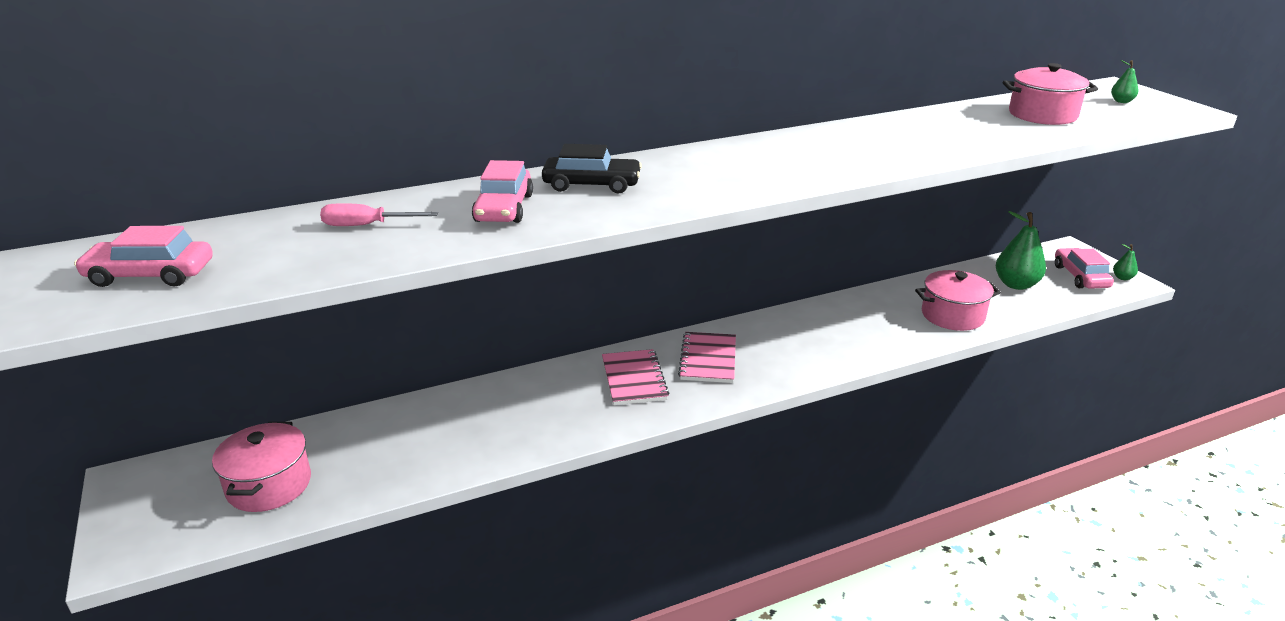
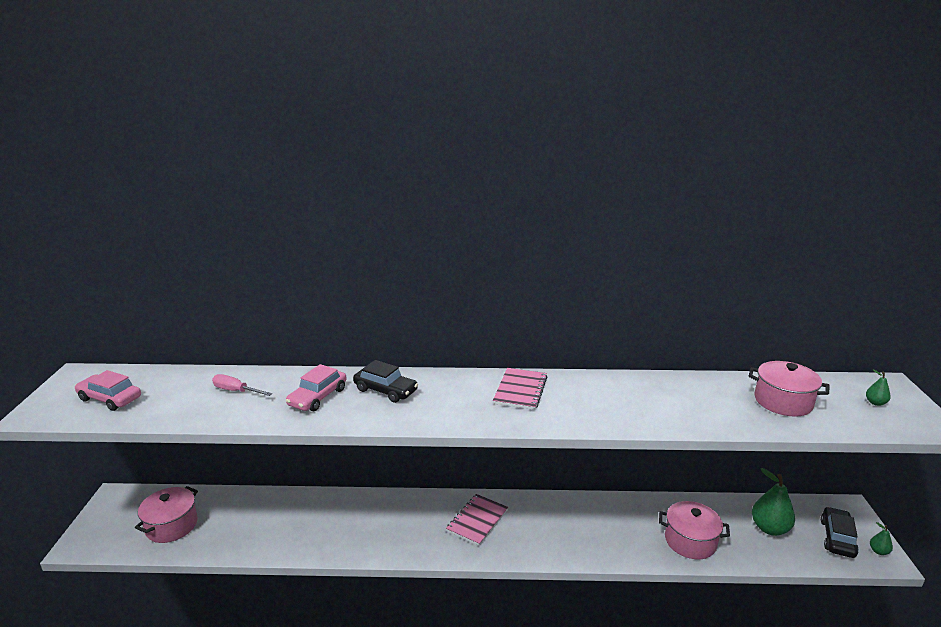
camera: 25 degrees right, 5 degrees down
(634, 379) = (418, 520): pink notebook -> pink notebook (520, 390)
(1080, 276) = (837, 538): pink car -> black car

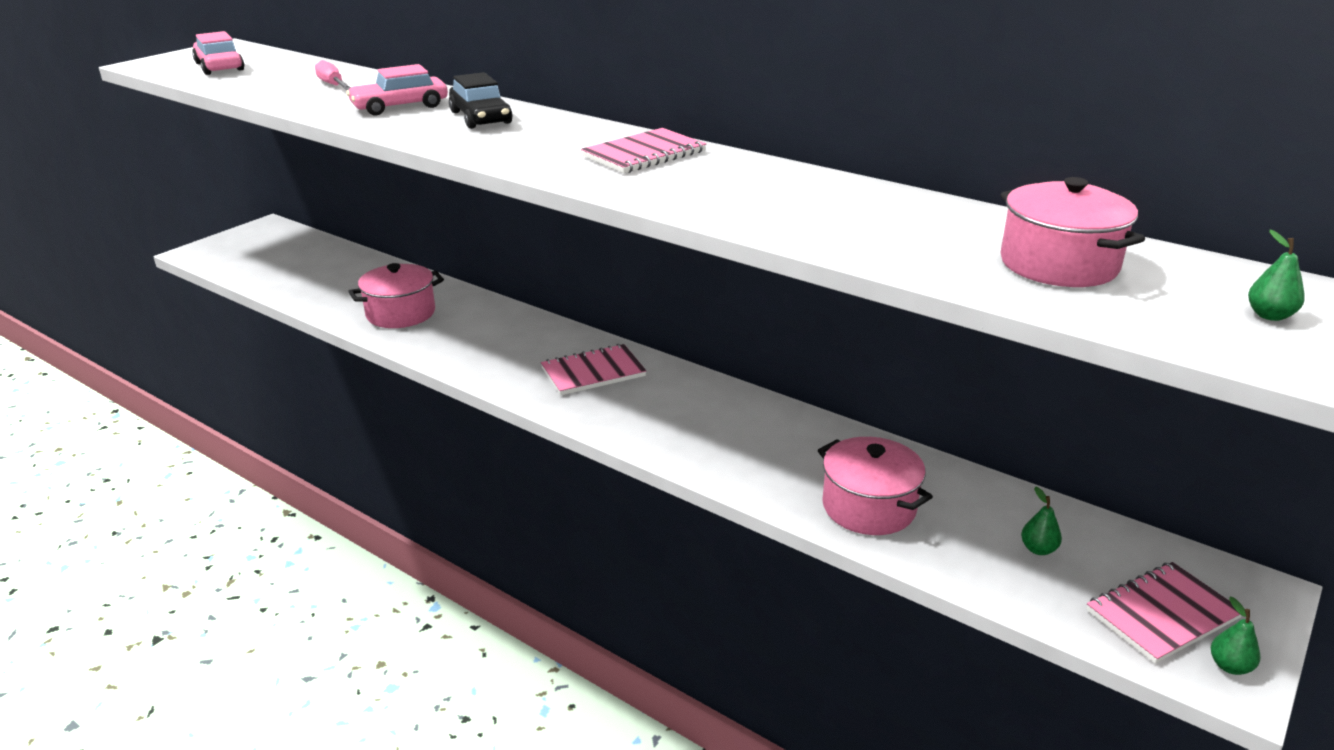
camera: 35 degrees right, 5 degrees up
(171, 525) = (284, 265): pink pot -> pink pot (401, 313)
(769, 528) = (1038, 549): green pear -> green pear, size x0.48
(837, 538) = (1162, 614): black car -> pink notebook

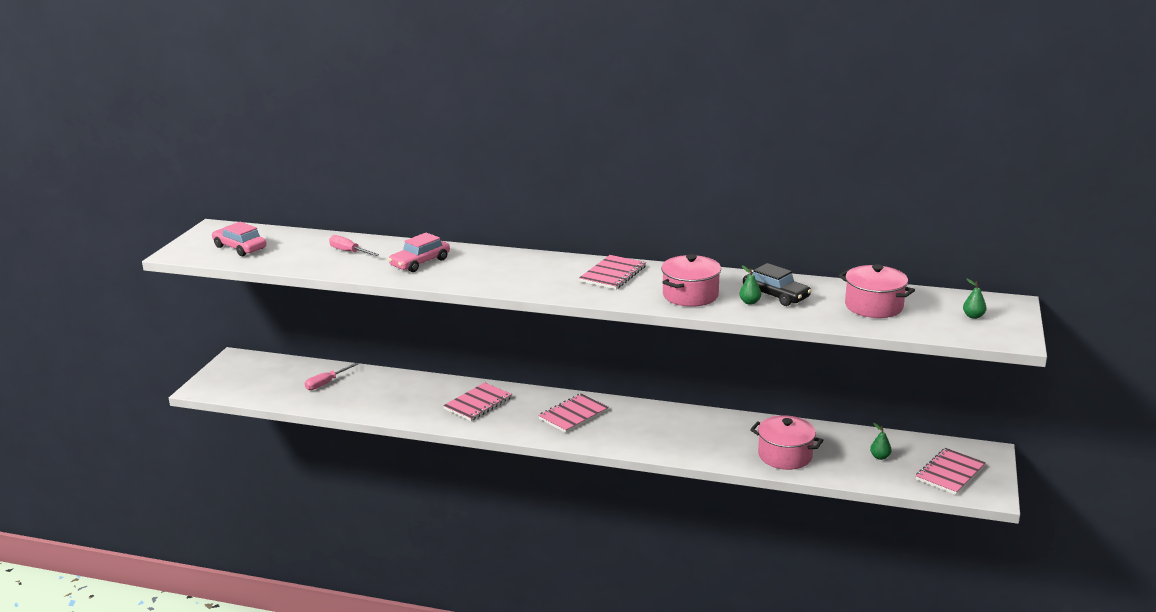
camera: 20 degrees left, 5 degrees down
(331, 272) = (326, 383): none -> pink screwdriver
(401, 313) = (409, 402): pink pot -> pink pot (690, 295)
(481, 118) = (484, 263): black car -> black car (775, 295)
(482, 331) = (478, 403): none -> pink notebook
(1229, 666) = (987, 488): green pear -> green pear (749, 302)

